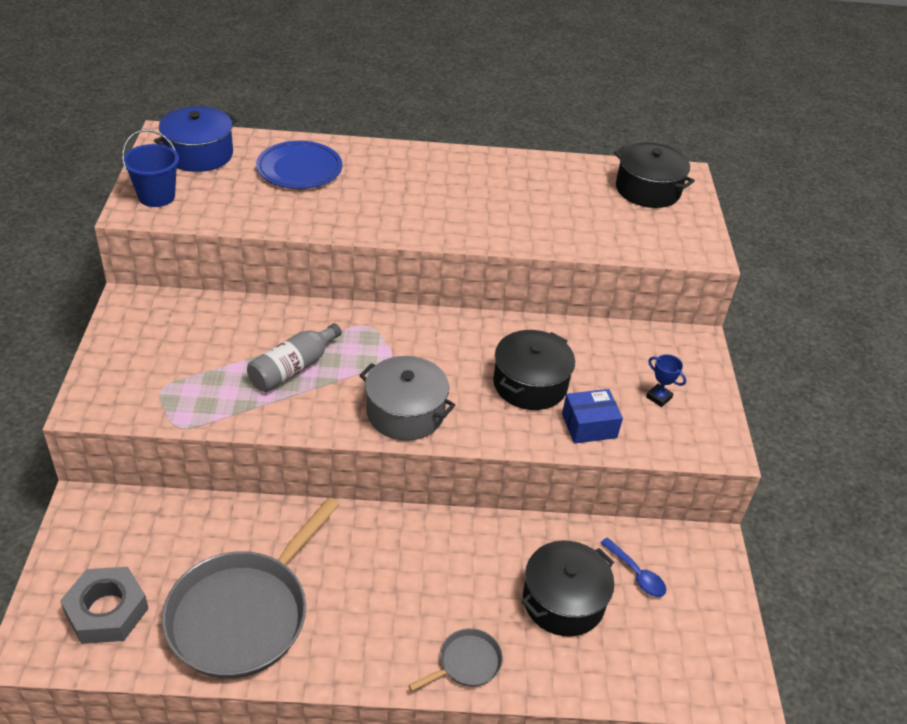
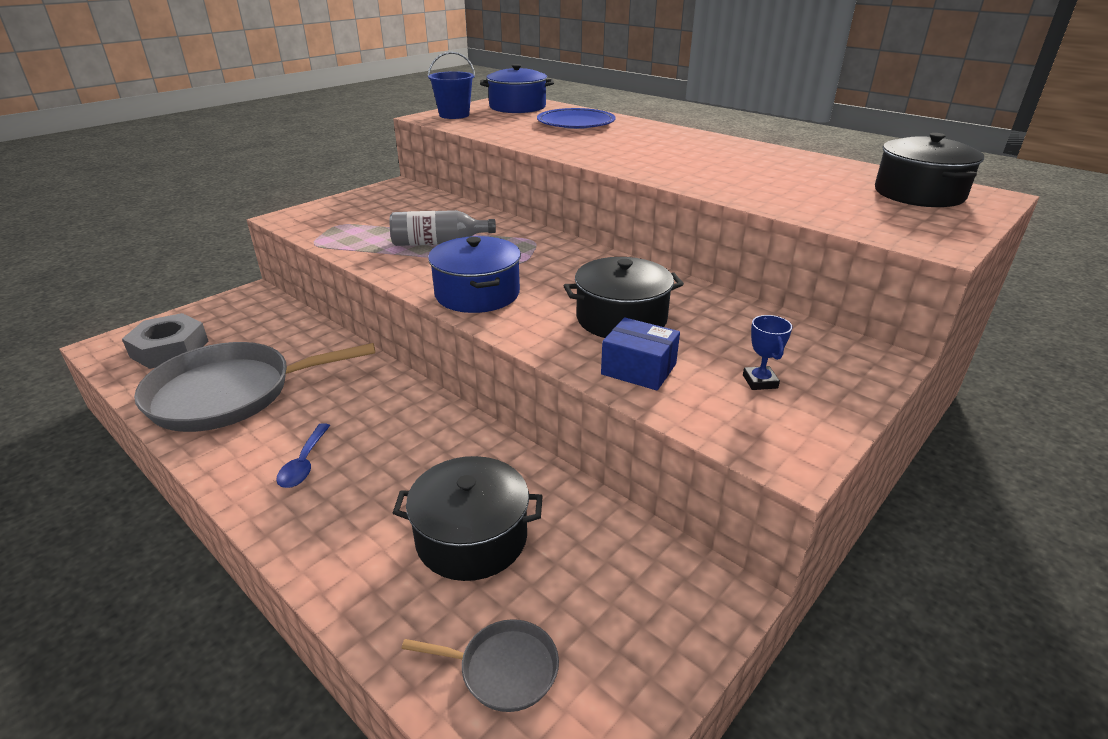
camera: 45 degrees right, 10 degrees down
(405, 412) = (477, 294): grey pot -> blue pot
(467, 663) = (314, 527): grey pan -> grey pan (504, 669)
(636, 574) = (584, 564): blue spoon -> blue spoon (304, 463)

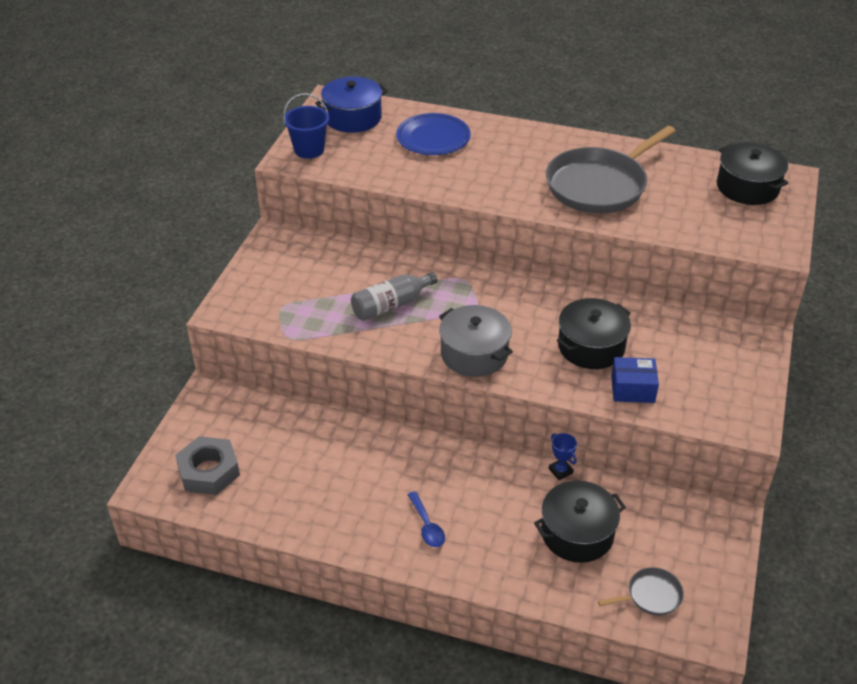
camera: 25 degrees left, 10 degrees up
(229, 394) = (310, 493): grey pan -> grey pan (599, 185)
(477, 294) = (474, 354): blue pot -> grey pot
(760, 381) = (706, 375): blue trophy -> blue trophy (560, 471)

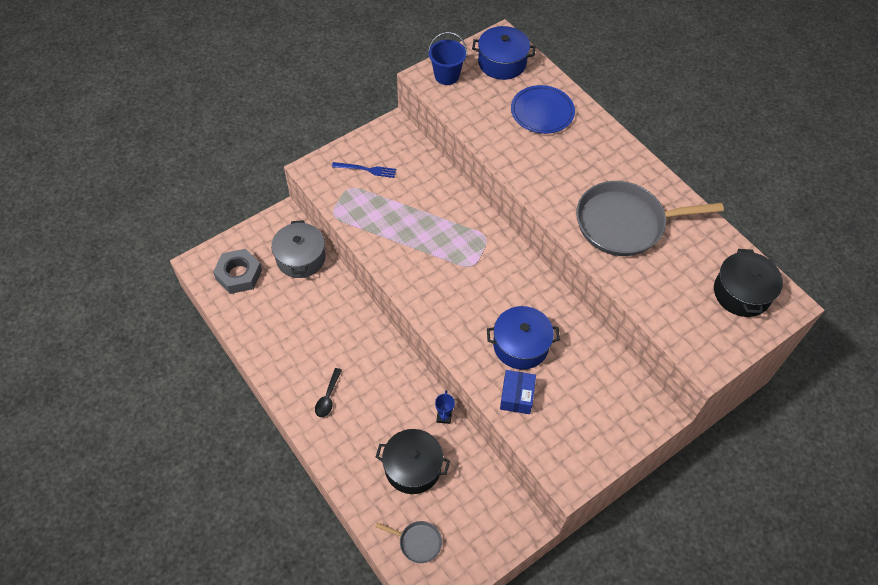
camera: 35 degrees right, 15 degrees up
(283, 283) = (366, 170): none -> blue fork
(391, 305) = (418, 228): grey bottle -> none
(427, 526) = (328, 397): blue spoon -> black spoon
(474, 354) = (437, 300): grey pot -> grey pot (301, 258)
(591, 346) = (520, 345): black pot -> blue pot
(632, 389) = (516, 396): blue box -> blue box turned 60 degrees clockwise

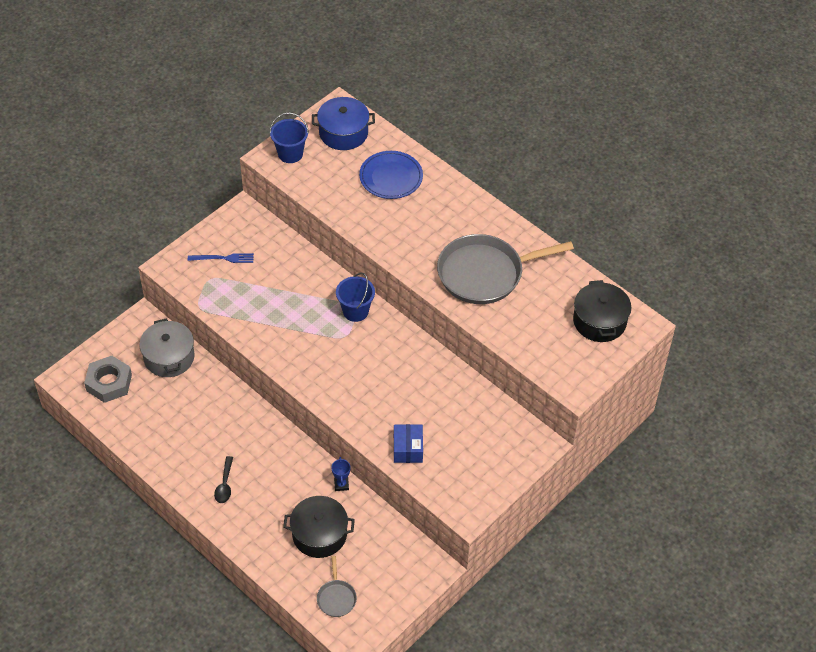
camera: 10 degrees left, 5 degrees down
(418, 542) = (336, 598): grey pan -> grey pan turned 75 degrees clockwise
(486, 241) = (355, 311): none -> blue bucket
(520, 345) = (404, 403): blue pot -> none

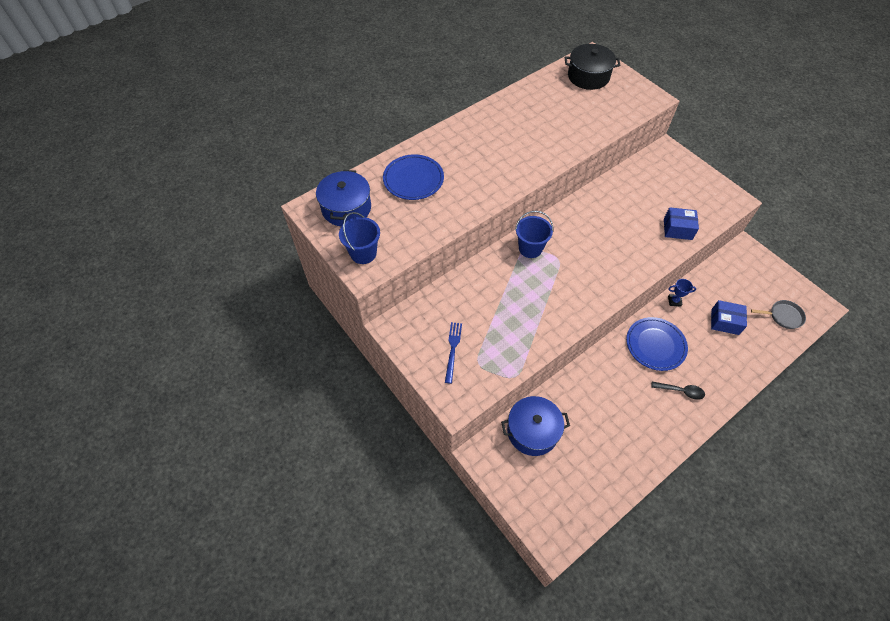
camera: 80 degrees left, 5 degrees up
(109, 383) = (562, 494): grey nut -> none
(169, 357) = (532, 431): grey pot -> blue pot
(279, 463) = (655, 345): none -> blue plate
(319, 534) = (725, 322): black pot -> blue box
(484, 274) = (536, 132): grey pan -> none

